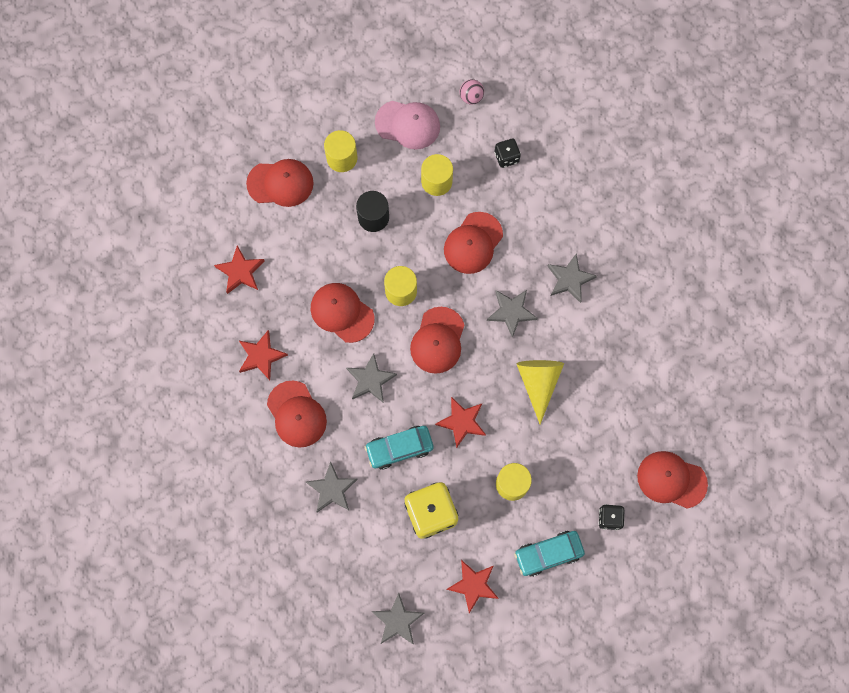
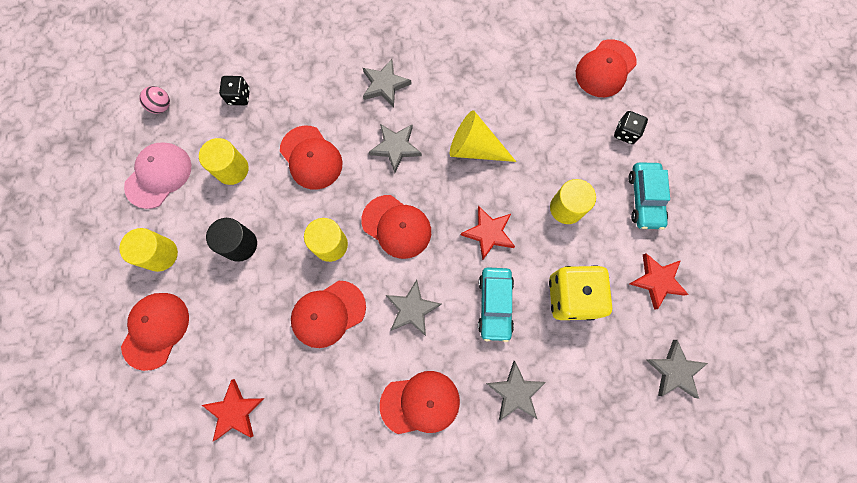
camera: 70 degrees left, 0 degrees up
(261, 356) = (340, 421): red star -> none

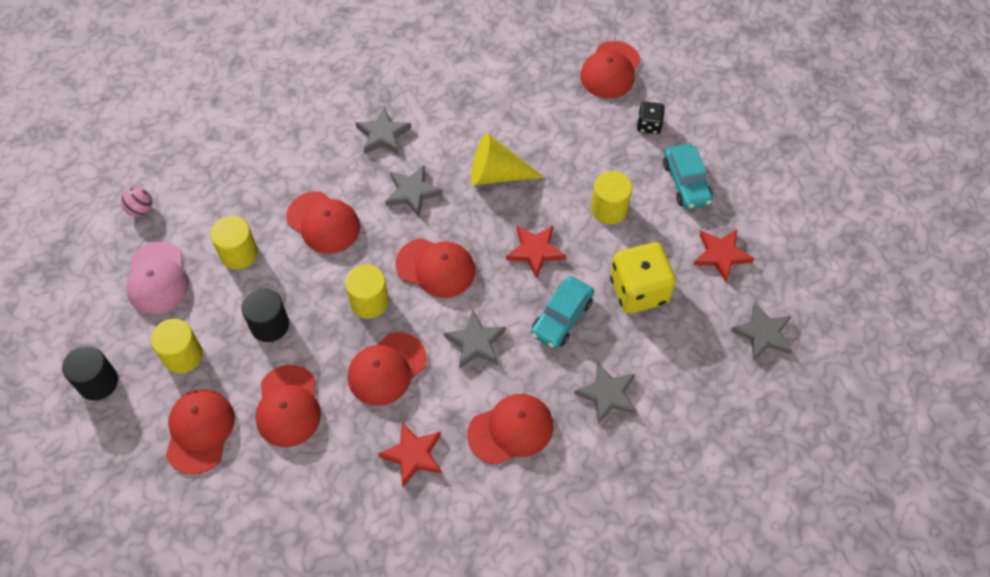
camera: 15 degrees left, 15 degrees down
(85, 260) = (98, 382): none -> black cylinder
(159, 175) = (157, 278): pink cap -> pink cap turned 150 degrees clockwise
(235, 326) = (288, 406): none -> red cap
(235, 411) = (312, 489): red star -> red star (413, 455)
(239, 96) = (225, 181): black dice -> none
(494, 305) = (561, 317): turquoise car -> turquoise car turned 45 degrees clockwise

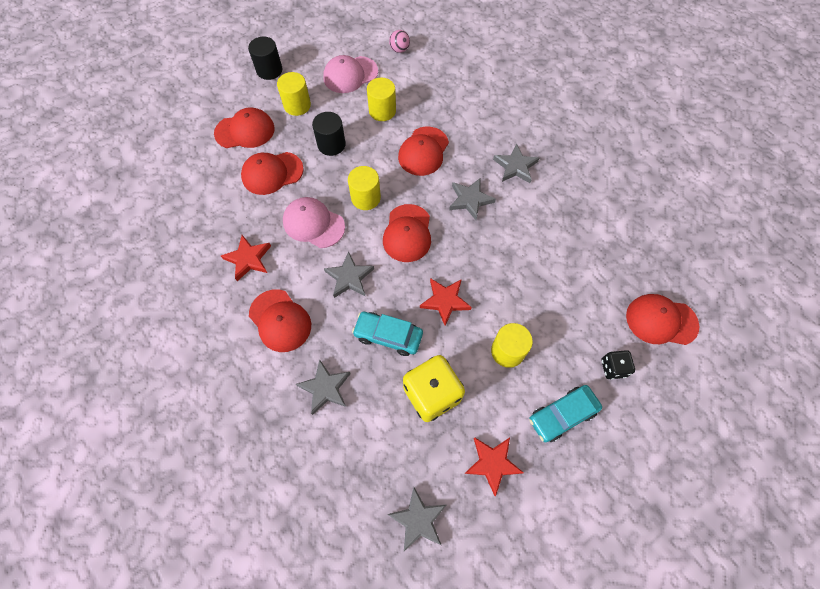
camera: 75 degrees right, 5 degrees up
(387, 369) = (313, 224): red cap -> pink cap
(497, 174) = (510, 255): yellow cone -> none

